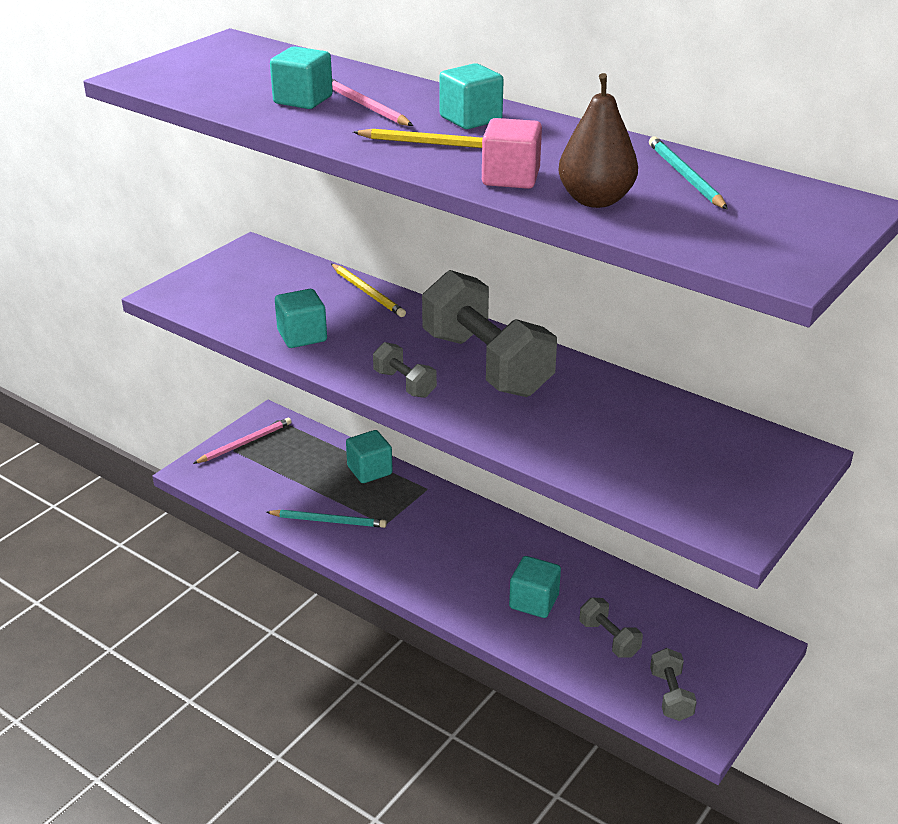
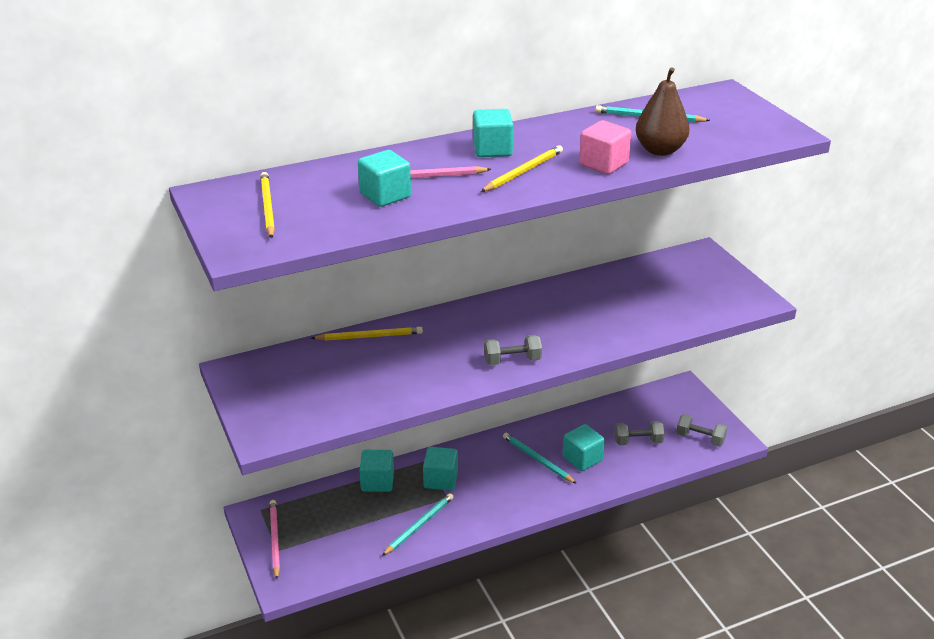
camera: 60 degrees left, 0 degrees up
(227, 65) = (267, 207): none -> yellow pencil
(302, 336) = (403, 385): turquoise cube -> turquoise cube (440, 480)
(486, 364) = (517, 320): grey dumbbell -> none
(500, 566) = (537, 459): none -> turquoise pencil

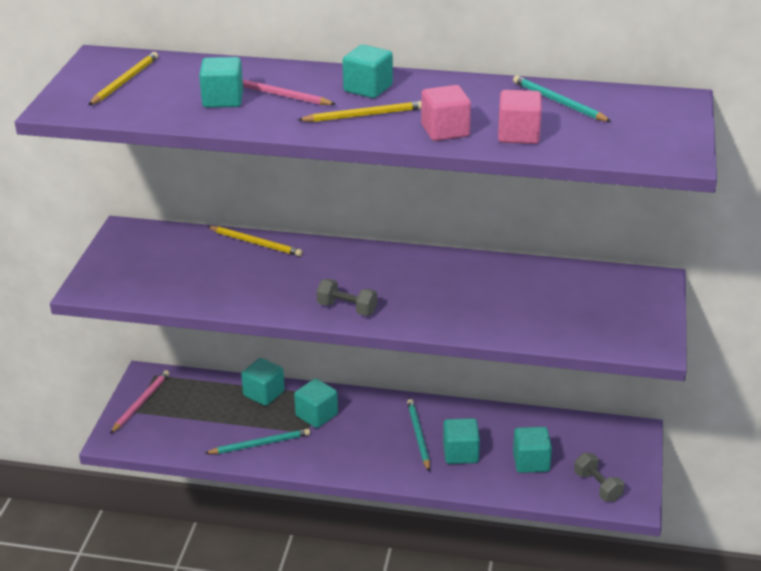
camera: 35 degrees right, 0 degrees up
(638, 442) = (531, 462): grey dumbbell -> turquoise cube
(660, 150) = (518, 135): brown pear -> pink cube

